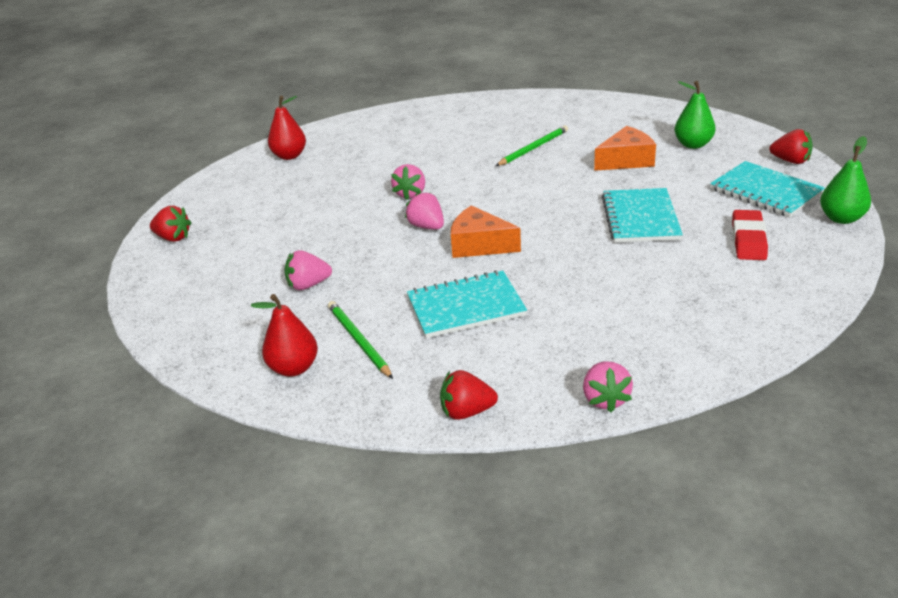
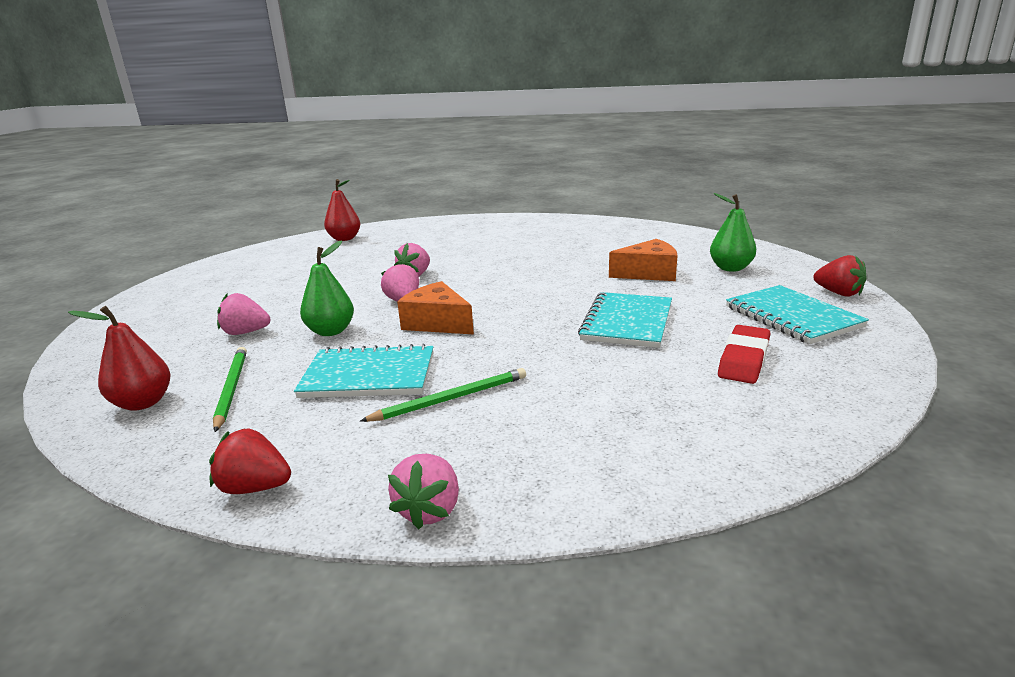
camera: 15 degrees right, 10 degrees down
(173, 238) = (185, 282): red strawberry -> none
(533, 148) = (562, 255): green pencil -> green pencil (451, 399)
(841, 218) = (880, 355): green pear -> green pear (331, 331)

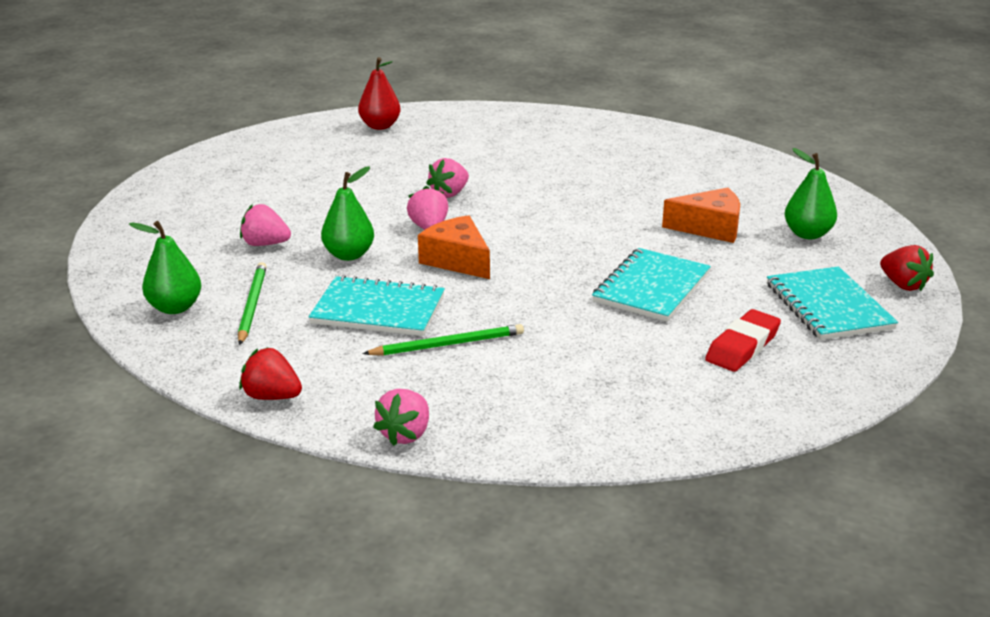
camera: 10 degrees right, 5 degrees up
(143, 403) = (175, 308): red pear -> green pear

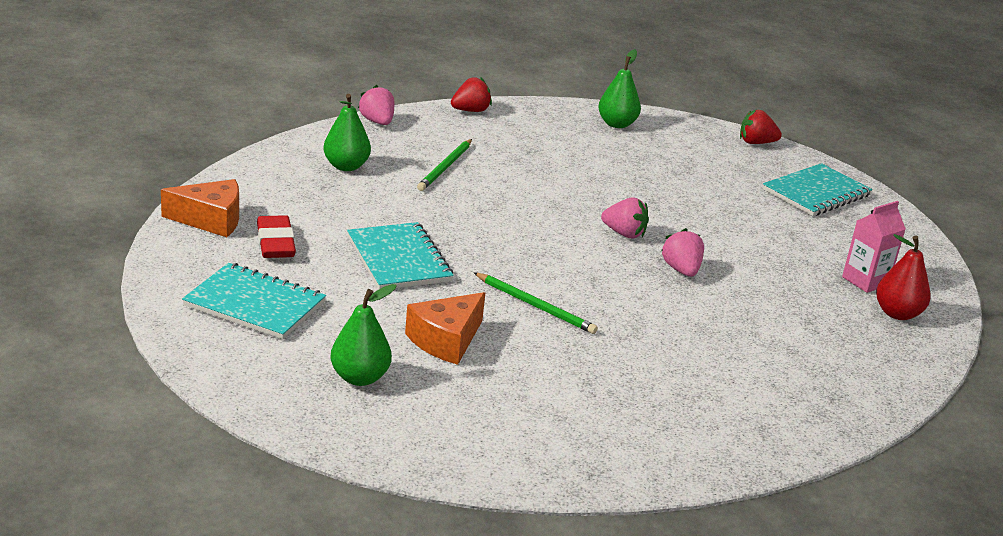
camera: 125 degrees right, 0 degrees up
(252, 305) = (587, 141): green pencil -> green pencil (535, 306)
(265, 244) = (676, 175): pink strawberry -> none
(347, 142) = (865, 281): none -> pink carton
(349, 255) = (618, 191): green pear -> green pear (346, 166)
(378, 310) = (522, 168): turquoise notebook -> turquoise notebook (816, 193)
(457, 260) = (553, 219): orange cheese -> orange cheese (211, 220)
(903, 285) = (217, 357): red strawberry -> red strawberry (756, 143)

